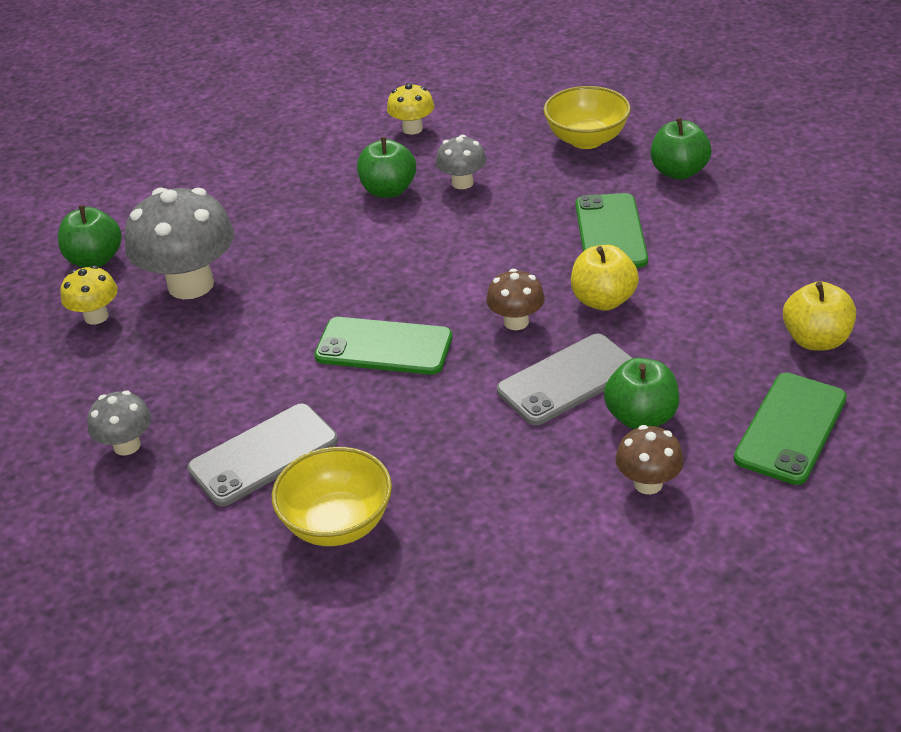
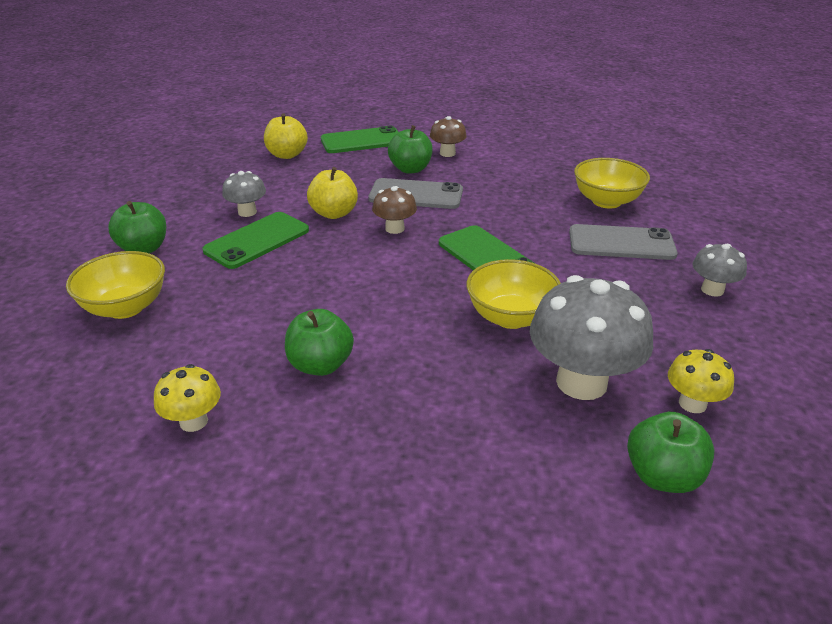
camera: 140 degrees left, 5 degrees down
(294, 301) = (510, 317): none -> yellow bowl
(462, 183) = (263, 332): grey mushroom -> grey mushroom (247, 212)

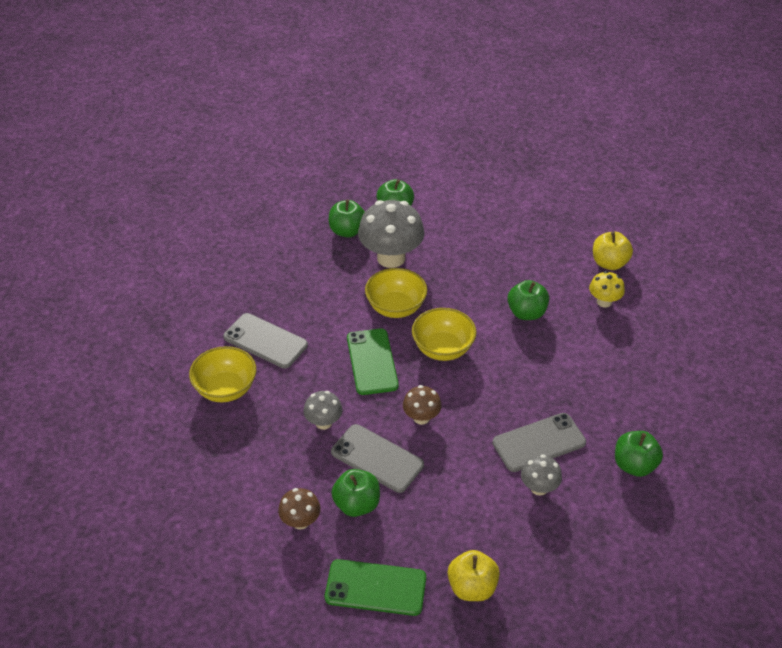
camera: 155 degrees left, 10 degrees up
(125, 307) = (646, 400): yellow bowl -> yellow bowl (443, 349)
(257, 240) = (538, 442): green phone -> grey phone
(334, 213) = (462, 457): yellow apple -> yellow apple (609, 263)
(692, 403) = (347, 231): yellow mushroom -> green apple
(712, 290) = (254, 285): grey mushroom -> grey mushroom (323, 422)

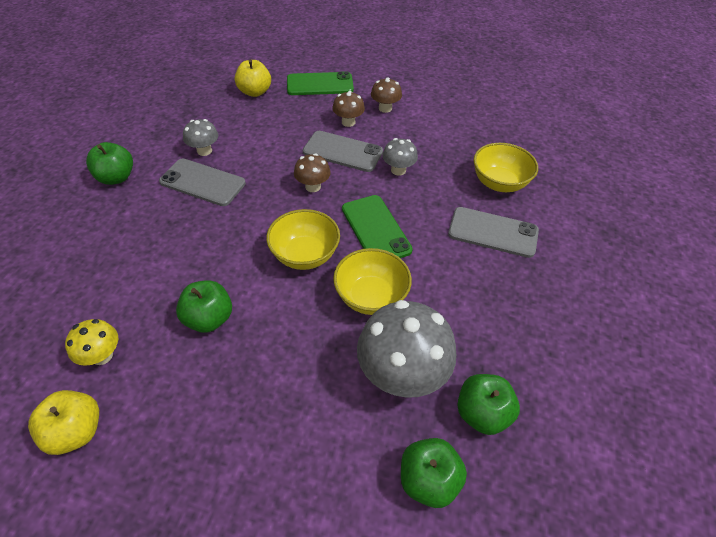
camera: 165 degrees right, 5 degrees up
(357, 504) = (348, 122): green apple -> brown mushroom
(538, 442) = (202, 182): grey phone -> grey phone turned 60 degrees clockwise

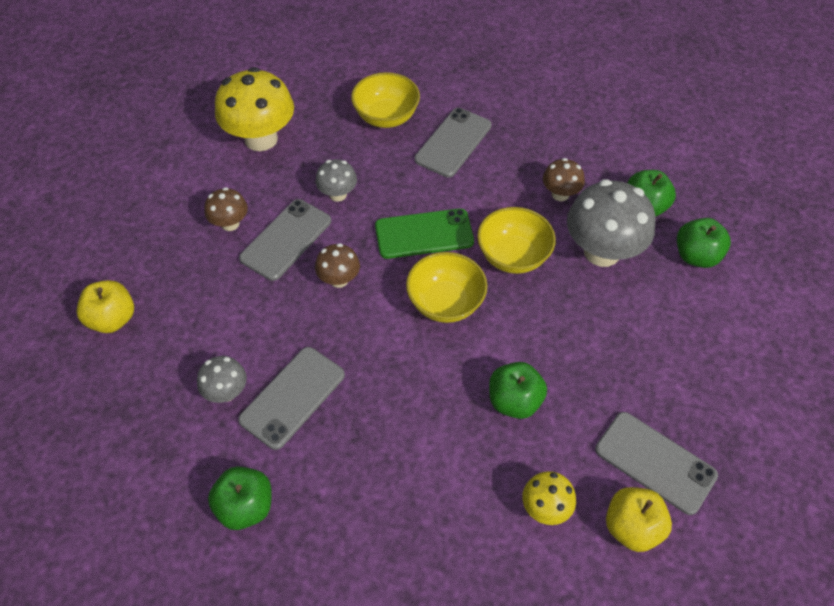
camera: 75 degrees left, 5 degrees up
(145, 449) = (655, 462): none -> grey phone
(320, 84) = (131, 239): green phone -> none
(385, 108) = (217, 181): brown mushroom -> brown mushroom (560, 194)
(436, 119) = (261, 139): none -> yellow mushroom

